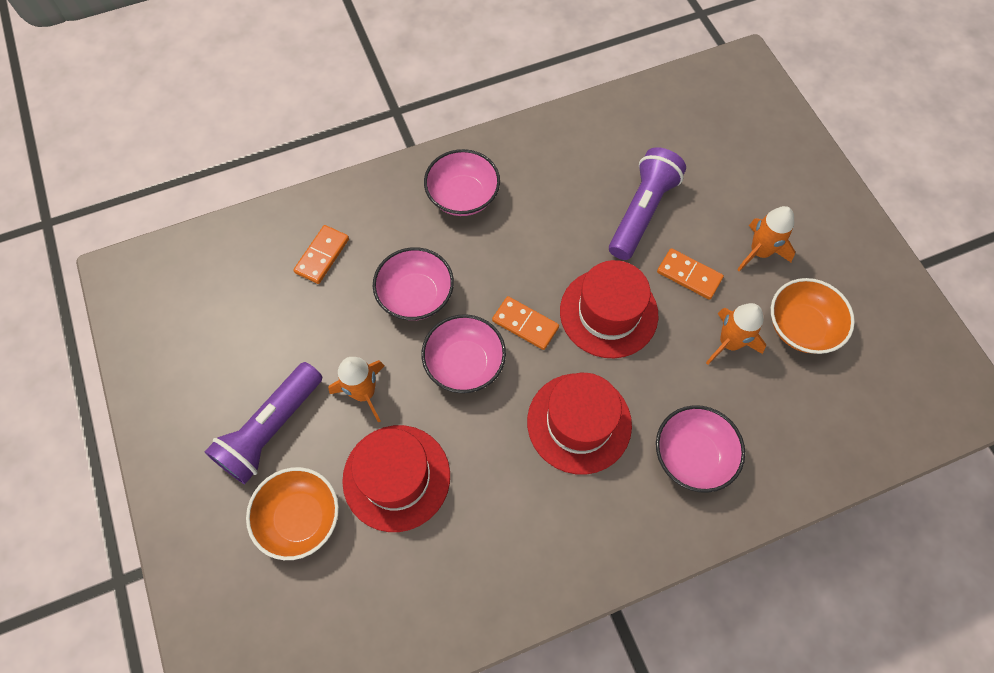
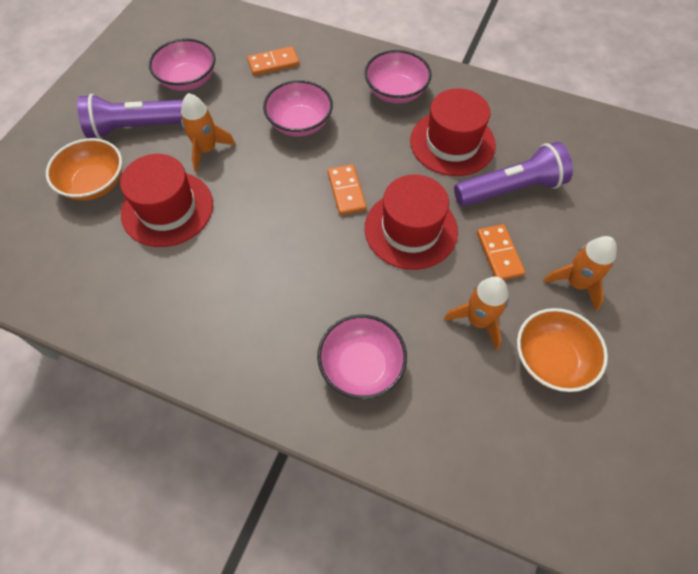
camera: 45 degrees right, 5 degrees down
(464, 363) = (282, 182): pink bowl -> pink bowl (188, 80)
(579, 423) = (309, 276): red hat -> red hat (452, 143)

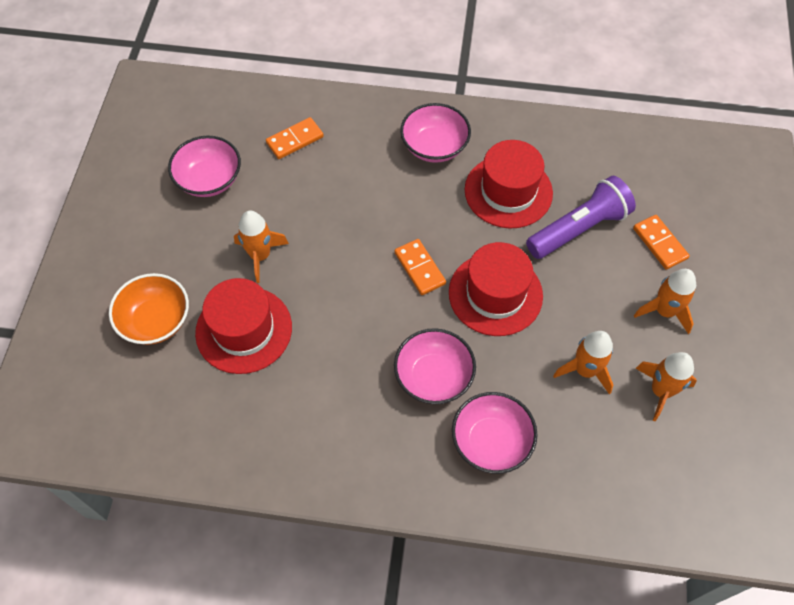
camera: 15 degrees left, 0 degrees up
(138, 127) = (176, 247): purple flashlight -> none
(300, 123) = (347, 204): pink bowl -> pink bowl (433, 377)
(499, 254) = (586, 299): orange domino -> orange domino (660, 243)
(551, 359) = (661, 391): orange bowl -> orange rocket

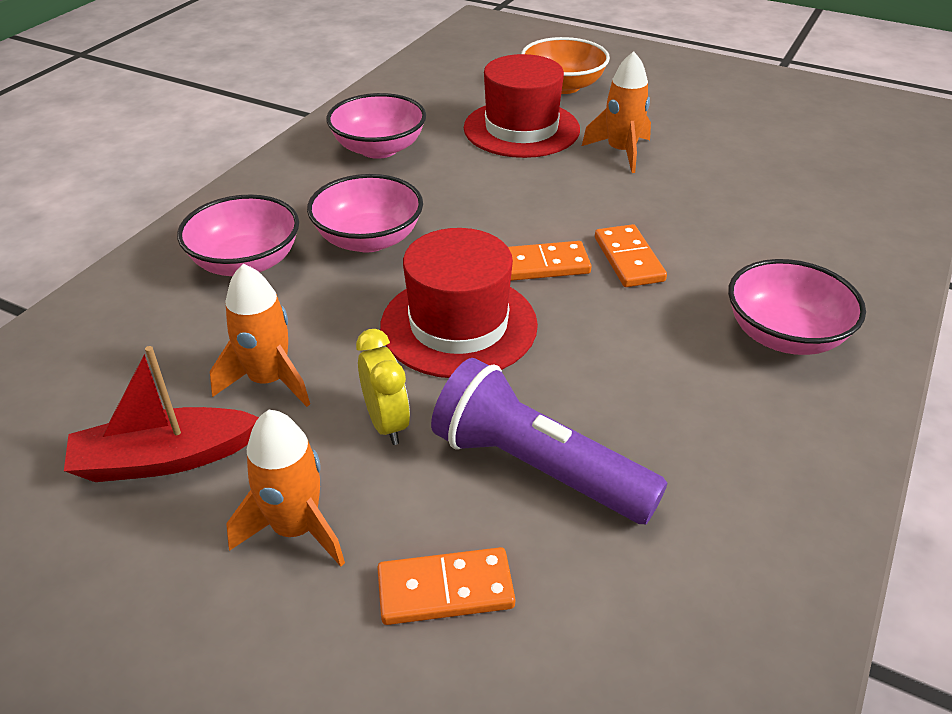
camera: 110 degrees right, 20 degrees down
(209, 180) = (755, 136): pink bowl -> pink bowl (379, 148)
(295, 140) = (818, 205): orange domino -> orange domino (629, 259)
(508, 191) = (658, 397): red hat -> none
(578, 229) = (538, 468): purple flashlight -> purple flashlight turned 135 degrees clockwise
(585, 300) = (386, 423): none -> yellow clock
(661, 391) = (164, 459): orange rocket -> red boat

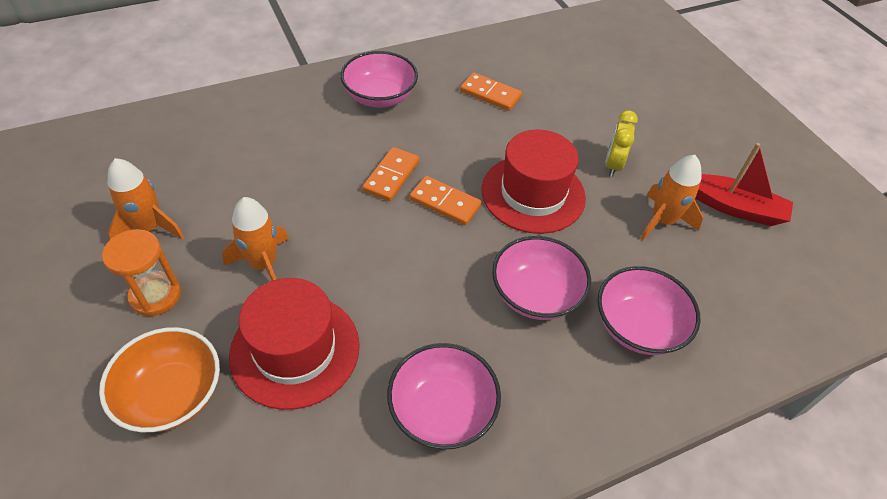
camera: 145 degrees left, 10 degrees up
(296, 529) = (680, 145): orange rocket -> orange rocket (149, 228)
(445, 590) = (632, 97): orange domino -> orange domino (490, 94)
(538, 468) = (559, 112): purple flashlight -> none
(658, 109) = (155, 295): none -> orange hourglass

